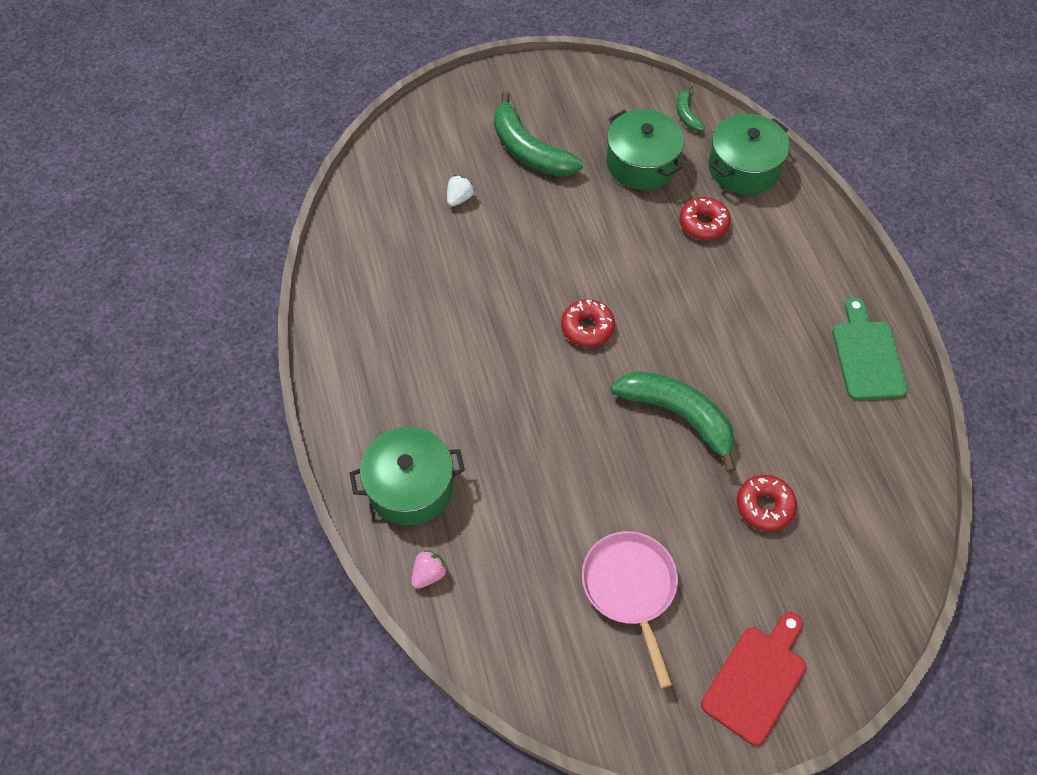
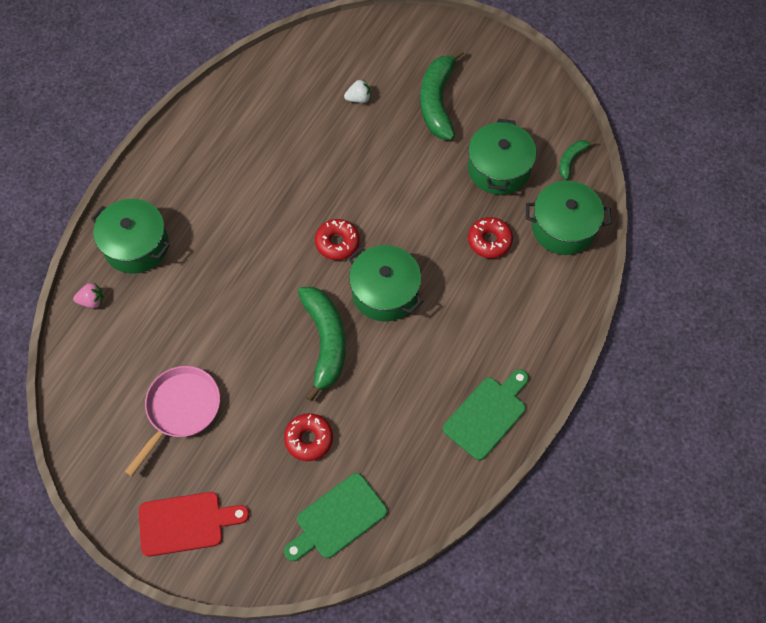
camera: 45 degrees right, 5 degrees up
(675, 333) = (385, 292): none -> green pot
(866, 546) = (337, 519): none -> green cutting board

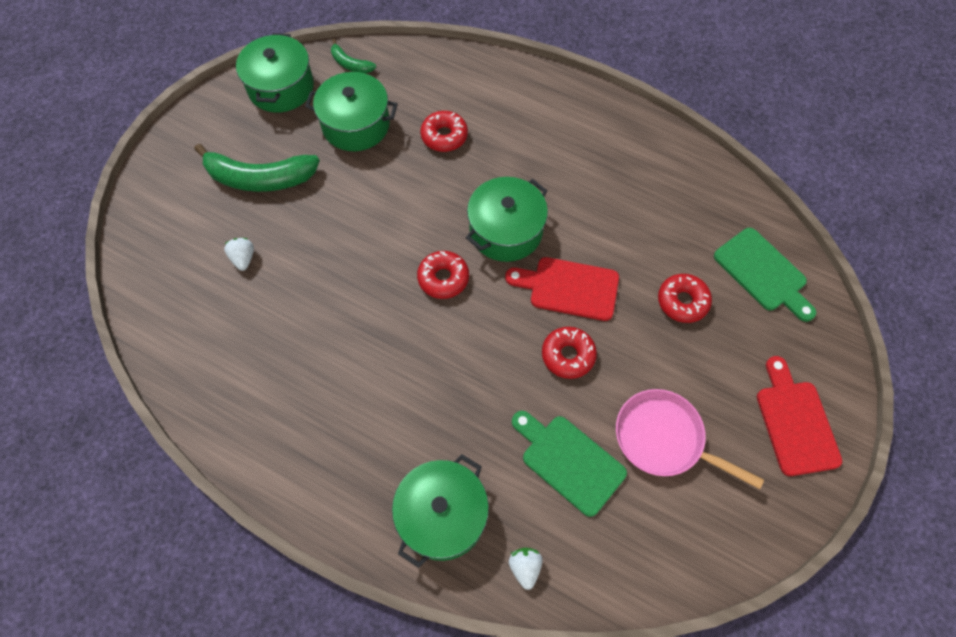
camera: 90 degrees left, 0 degrees up
(92, 301) = (525, 567): pink strawberry -> white strawberry
(260, 338) = (568, 355): none -> red donut
(325, 342) = (568, 288): green banana -> red cutting board
(487, 414) = (637, 145): green cutting board -> green cutting board (568, 461)
(563, 227) = (430, 75): green pot -> green pot (281, 87)

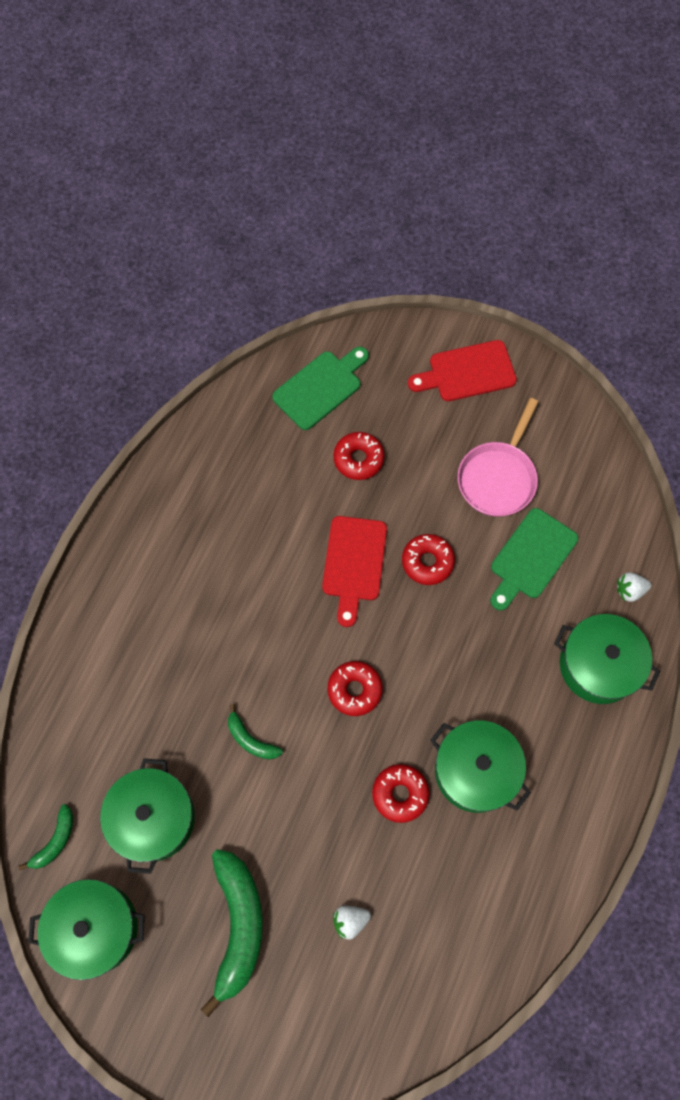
camera: 95 degrees left, 5 degrees up
(409, 194) = (251, 739): none -> green banana
(444, 136) = (167, 709): red donut -> red donut (400, 794)
(506, 231) = (291, 630): green pot -> green pot (475, 770)

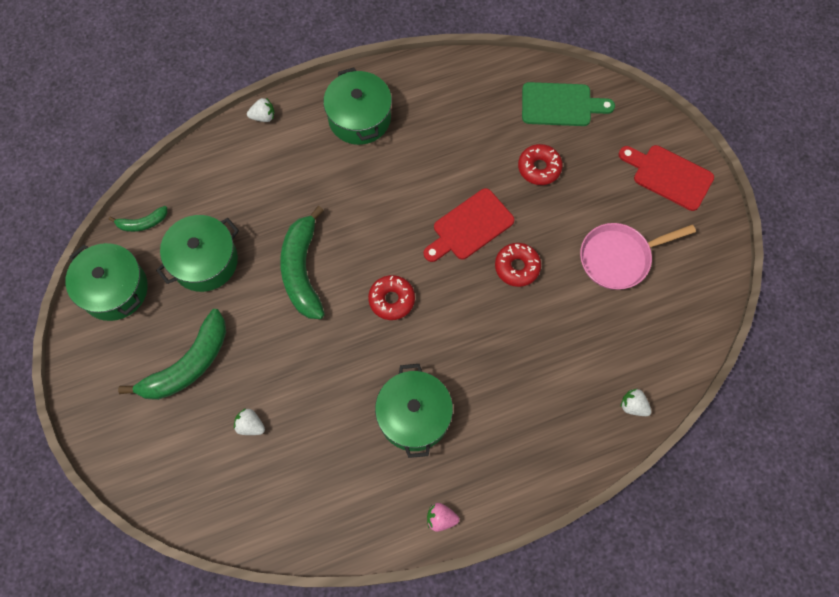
camera: 45 degrees right, 0 degrees up
(66, 634) = (263, 116): none -> white strawberry
(251, 739) = (302, 270): green banana -> green banana, size x2.02
(400, 794) = (354, 384): red donut -> none
(531, 557) = (587, 325): green cutting board -> none
(583, 833) = (441, 518): none -> pink strawberry
(598, 665) = (561, 431): green pot -> green pot (359, 118)

